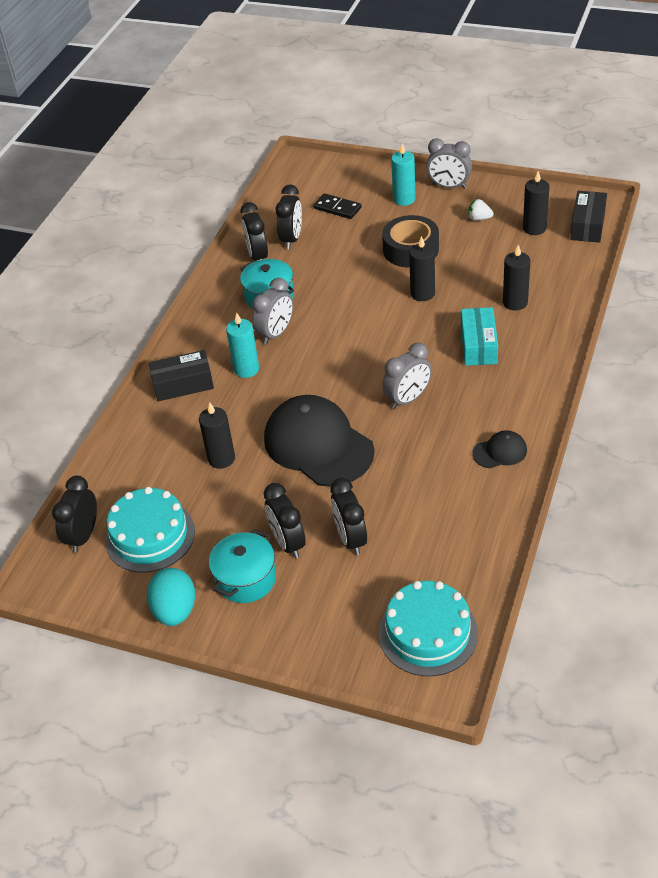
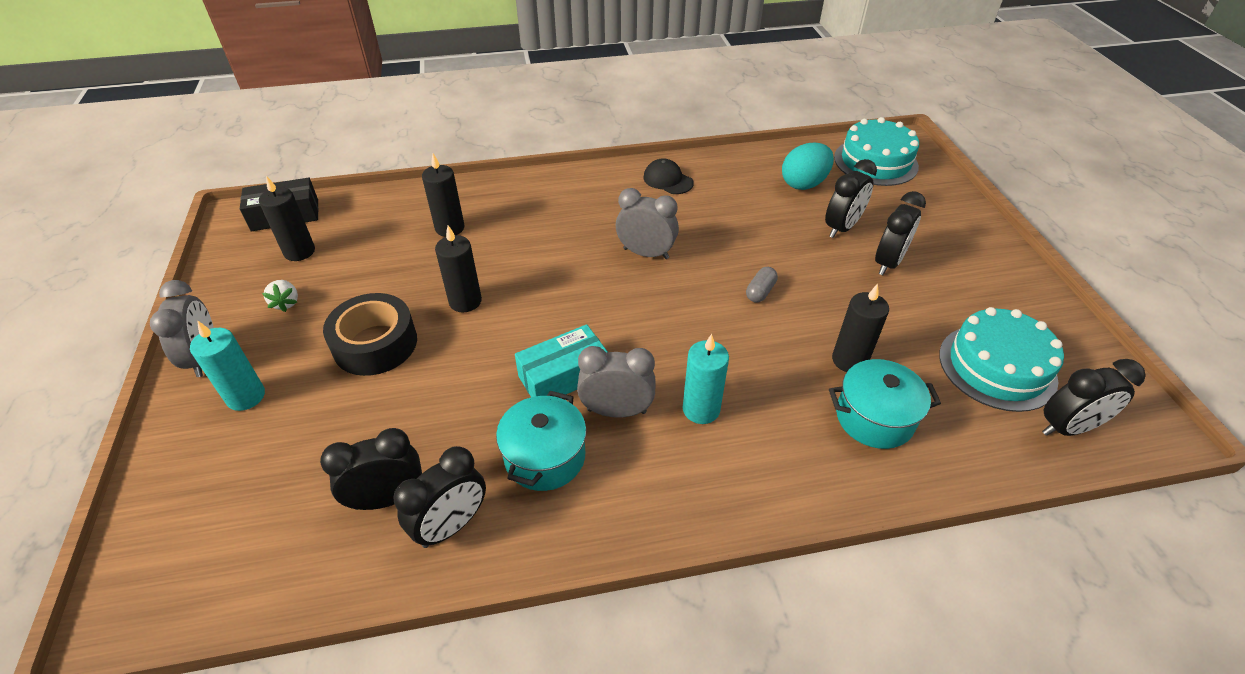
camera: 125 degrees left, 0 degrees up
(175, 610) = (1036, 302): turquoise egg -> turquoise egg (803, 184)
(183, 384) = (778, 466): black box -> none
(246, 579) = (952, 272): turquoise pot -> turquoise pot (874, 418)
(318, 445) = (760, 292): black cap -> grey capsule
(337, 208) = (284, 473): black domino -> none
(478, 345) = (533, 232): turquoise box -> turquoise box (563, 376)

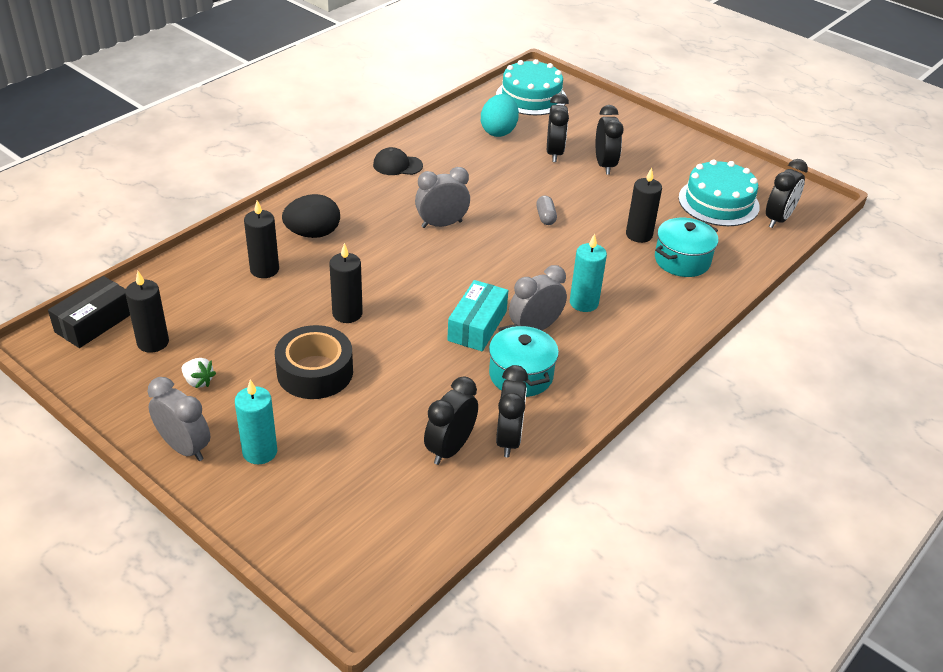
camera: 40 degrees left, 5 degrees down
(524, 213) = (313, 234): none -> black egg

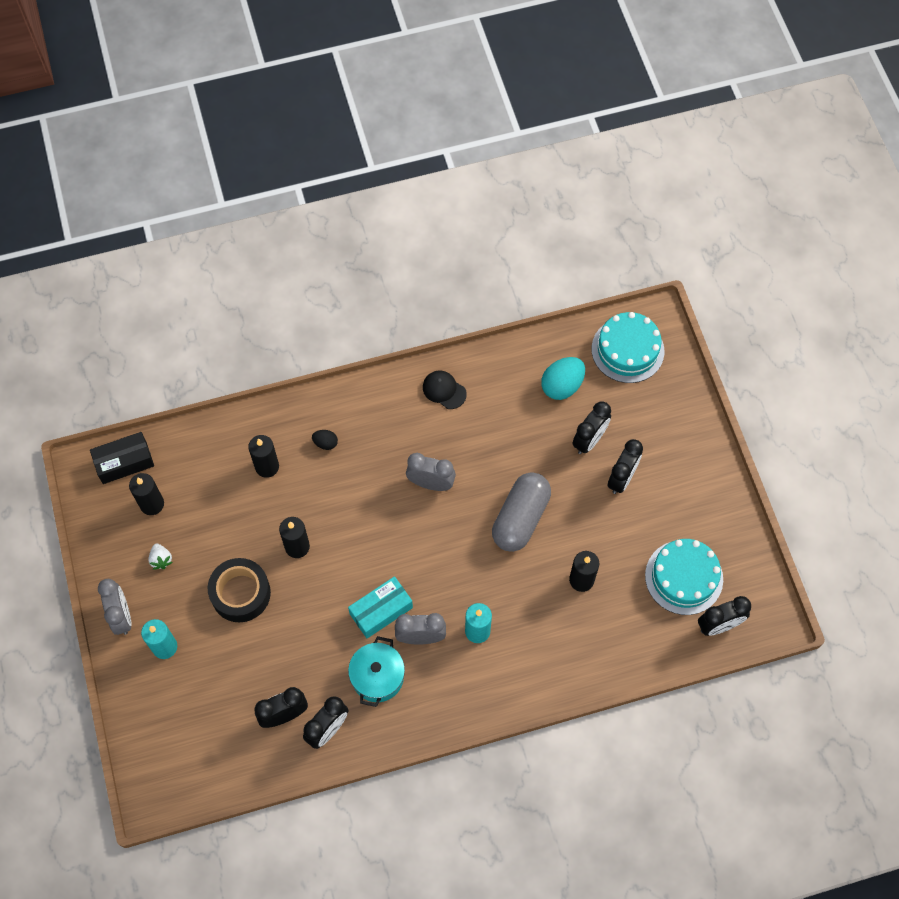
camera: 35 degrees right, 25 degrees up
(313, 234) = (325, 443): black egg -> black egg, size x0.52
(545, 217) = (520, 518): grey capsule -> grey capsule, size x2.43
(682, 260) = (593, 628): turquoise pot -> none

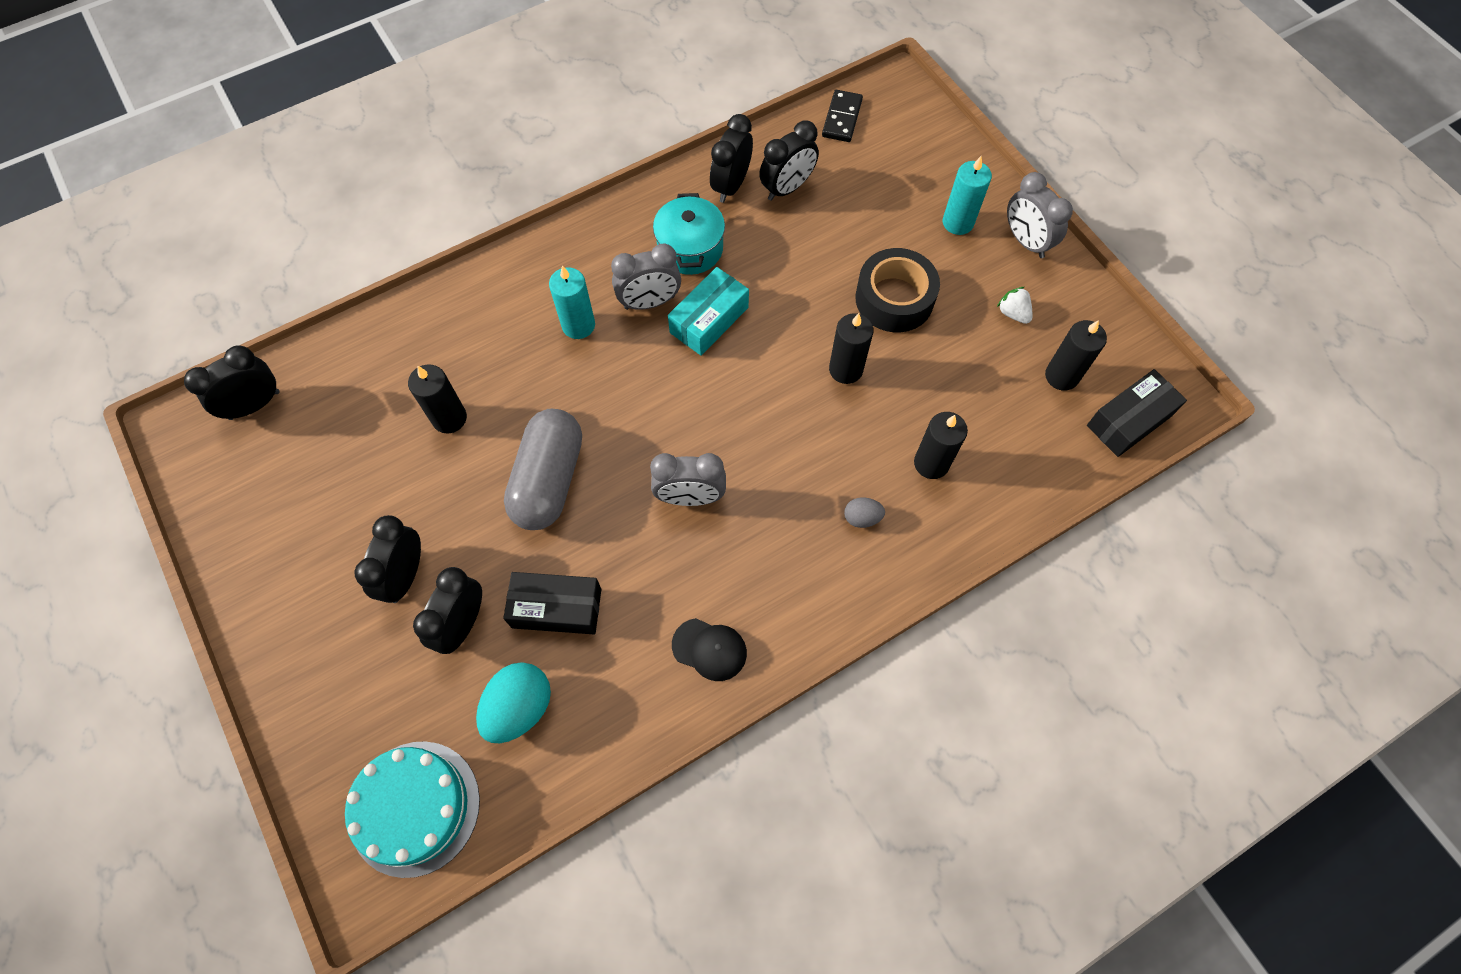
camera: 165 degrees right, 0 degrees up
(213, 776) = (842, 118): none -> black domino
(325, 443) = (862, 518): black egg -> grey egg
(530, 436) = (556, 608): none -> black box
(684, 577) = (304, 455): turquoise cake -> none

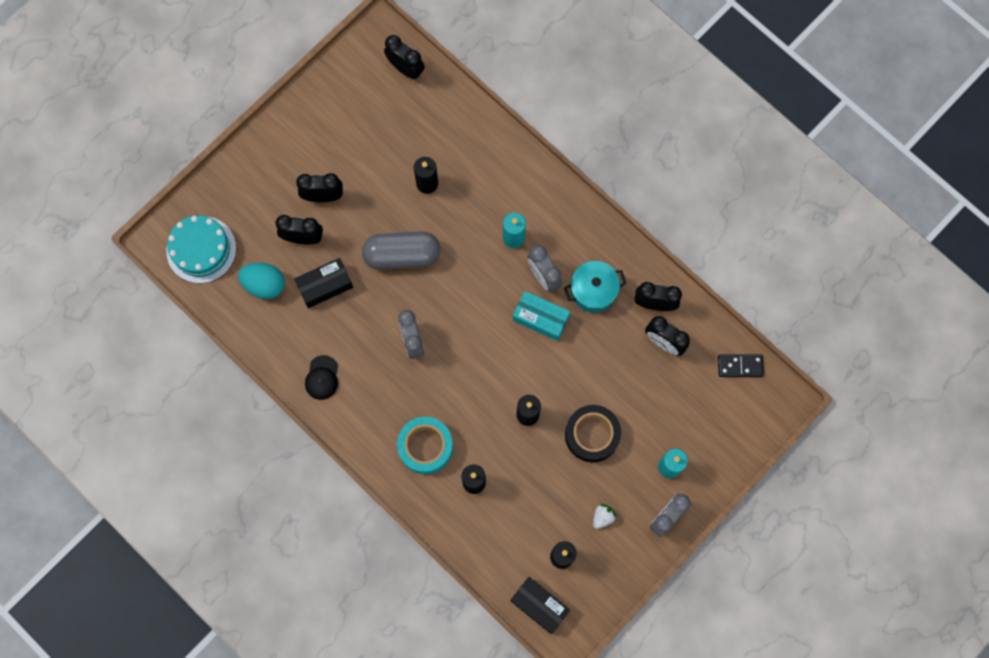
camera: 75 degrees right, 10 degrees up
(556, 608) = (325, 286): black box -> black box turned 75 degrees clockwise
(862, 518) = (425, 447): grey egg -> turquoise tape

